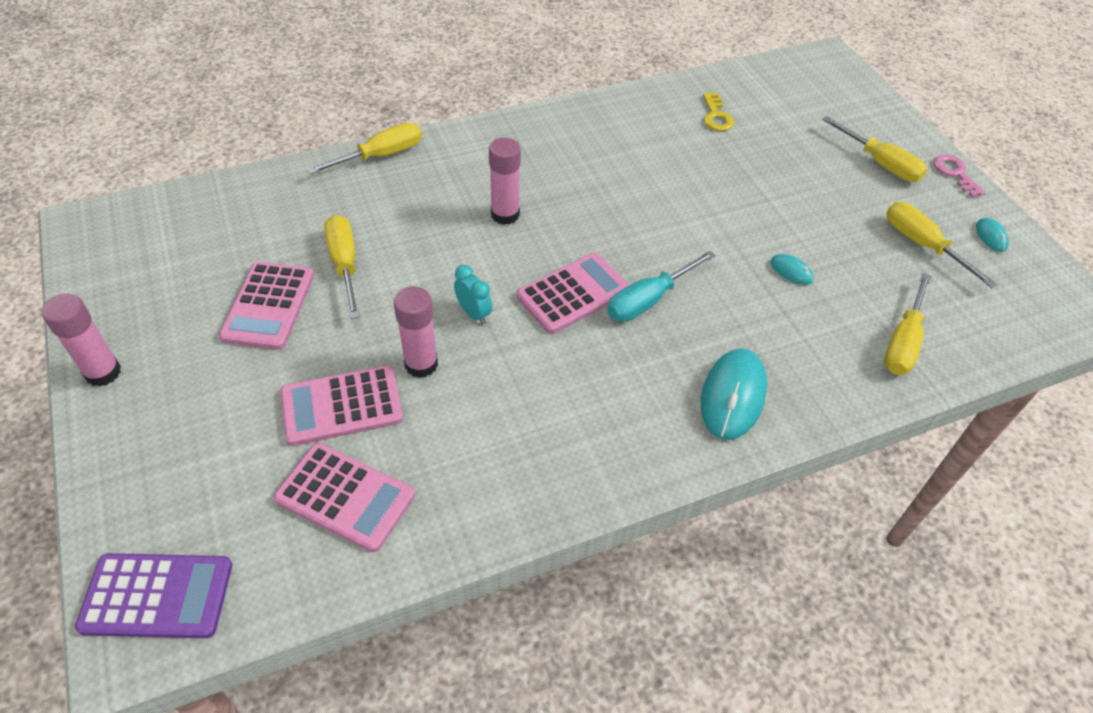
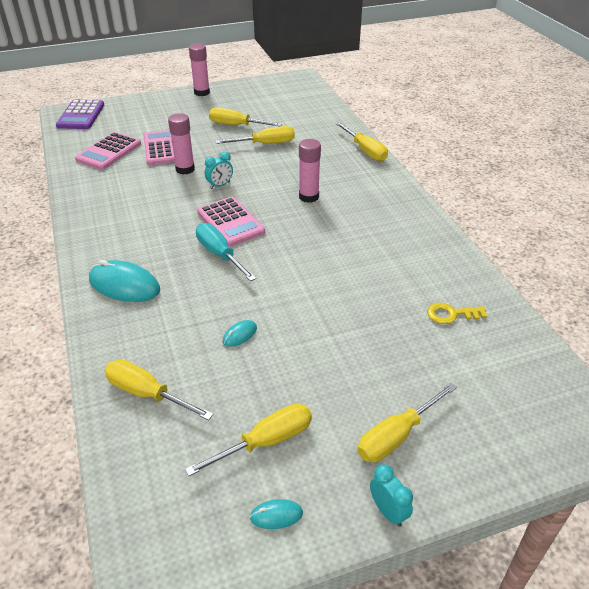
camera: 95 degrees right, 10 degrees down
(269, 306) = (236, 125): pink calculator -> yellow screwdriver
(955, 173) = (388, 511): pink key -> turquoise clock

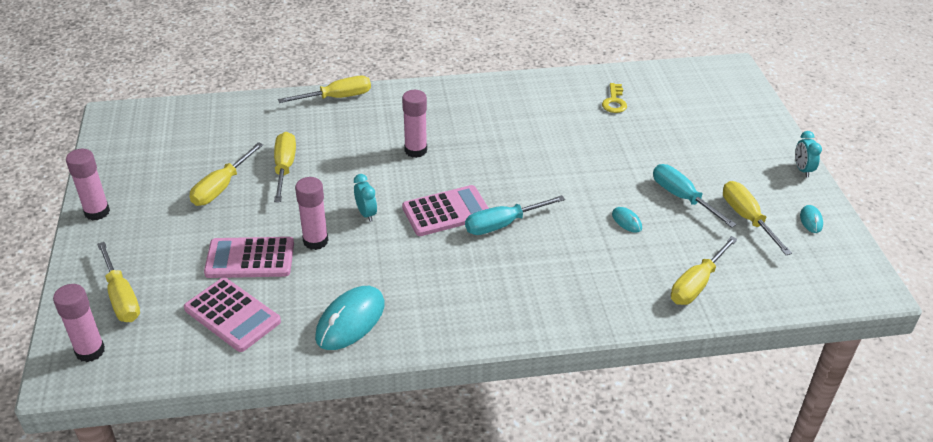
camera: 80 degrees left, 0 degrees up
(81, 115) = (90, 351): purple calculator -> pink glue stick
(124, 285) = (541, 299): turquoise mouse -> turquoise mouse (350, 321)
(290, 379) = (682, 198): none -> turquoise screwdriver
(388, 511) = (802, 169): turquoise clock -> turquoise clock turned 75 degrees counterclockwise
(397, 435) = (739, 154): yellow screwdriver -> yellow screwdriver (121, 297)

